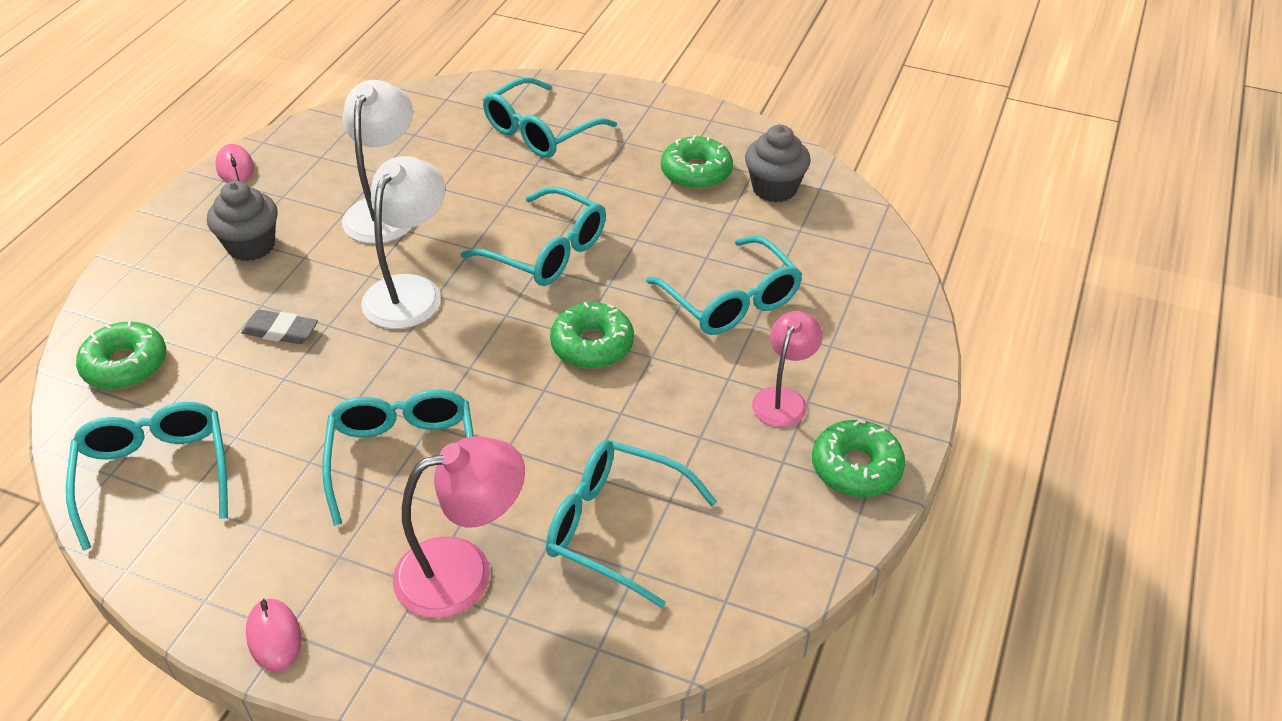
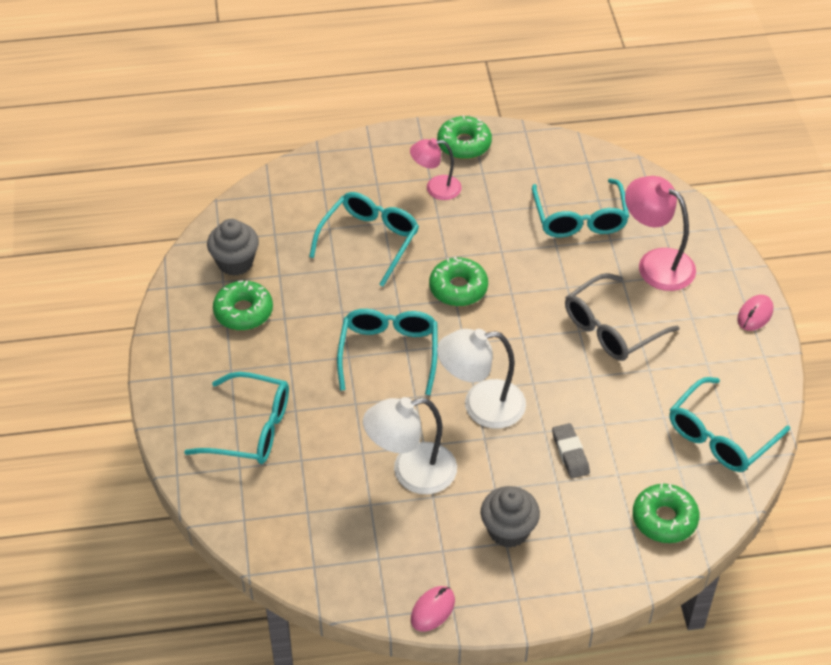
camera: 120 degrees left, 5 degrees up
(403, 458) = (611, 328): turquoise glasses -> grey glasses

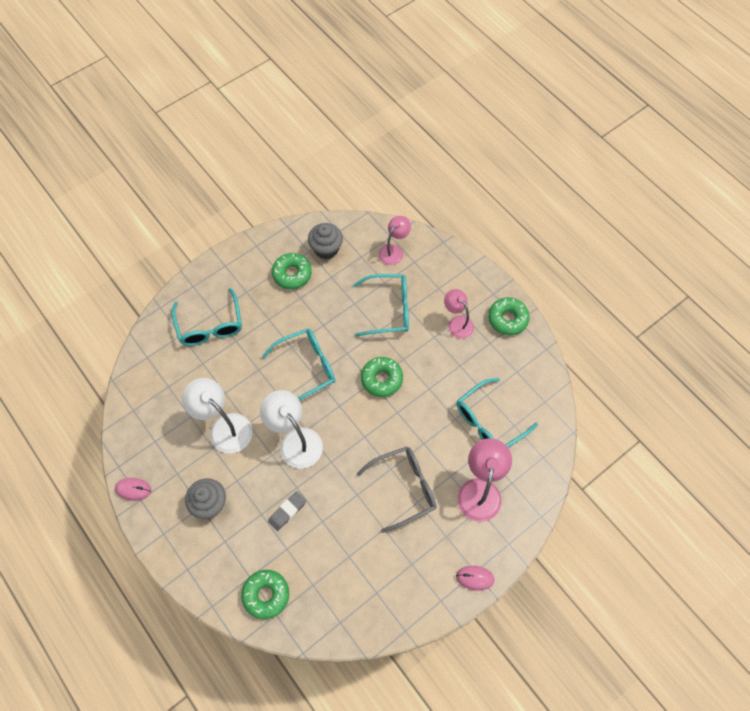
camera: 60 degrees right, 15 degrees up
(292, 200) = (394, 251): none -> pink lamp
(611, 328) = (404, 488): grey glasses -> grey glasses turned 135 degrees clockwise
(720, 436) = (352, 601): turquoise glasses -> none

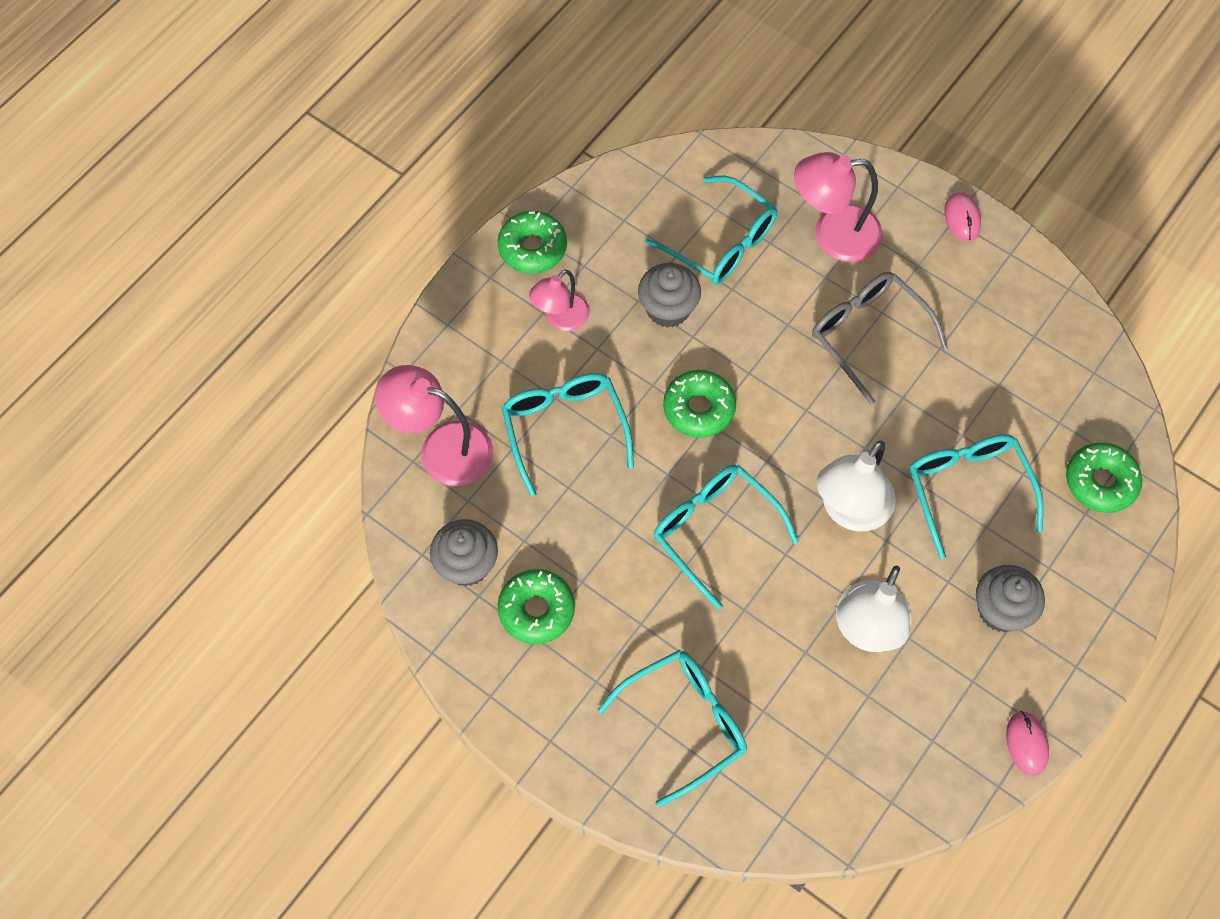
camera: 105 degrees left, 0 degrees up
(287, 511) = (967, 489): grey eraser -> turquoise glasses
(394, 251) = (442, 448): pink lamp -> pink lamp, size x1.57
(450, 380) = (668, 309): none -> grey cupcake

